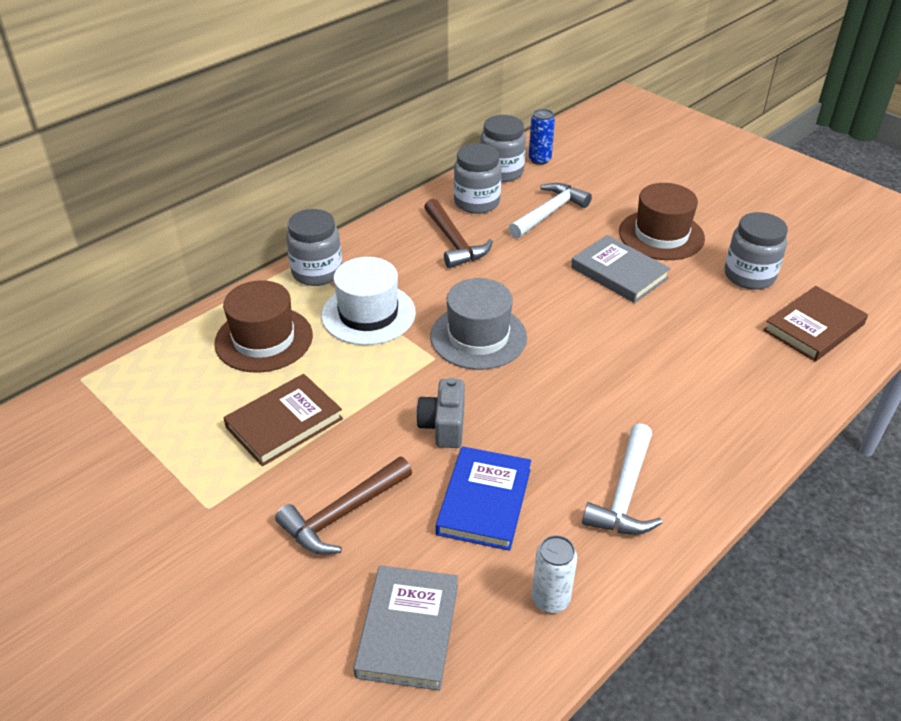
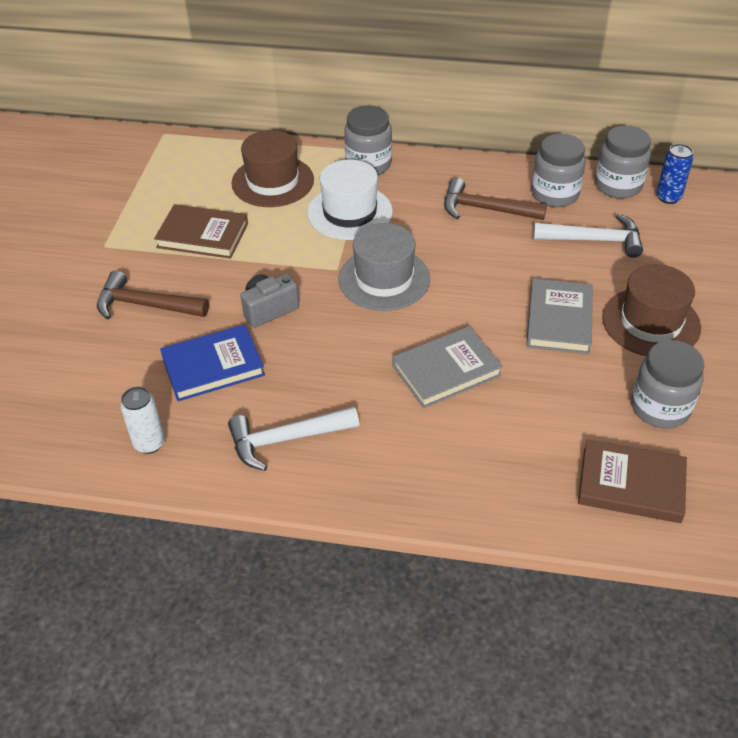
camera: 55 degrees right, 5 degrees up
(408, 630) = (74, 385): grey book -> grey book (446, 370)
(454, 242) = (485, 209): brown hammer -> brown hammer turned 75 degrees clockwise

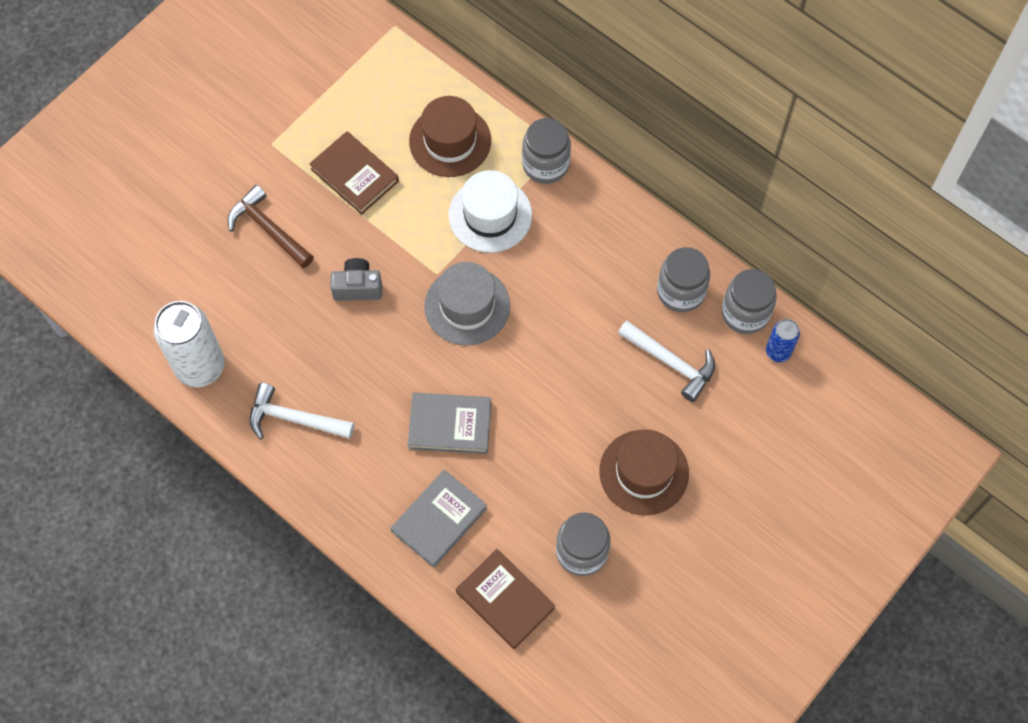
camera: 30 degrees right, 20 degrees up
(149, 443) = (200, 367): white can -> white can, size x1.94
(213, 366) = (283, 321): blue book -> none
(485, 209) = (607, 275): brown hammer -> none
(559, 320) = (573, 427): grey book -> grey book (439, 520)

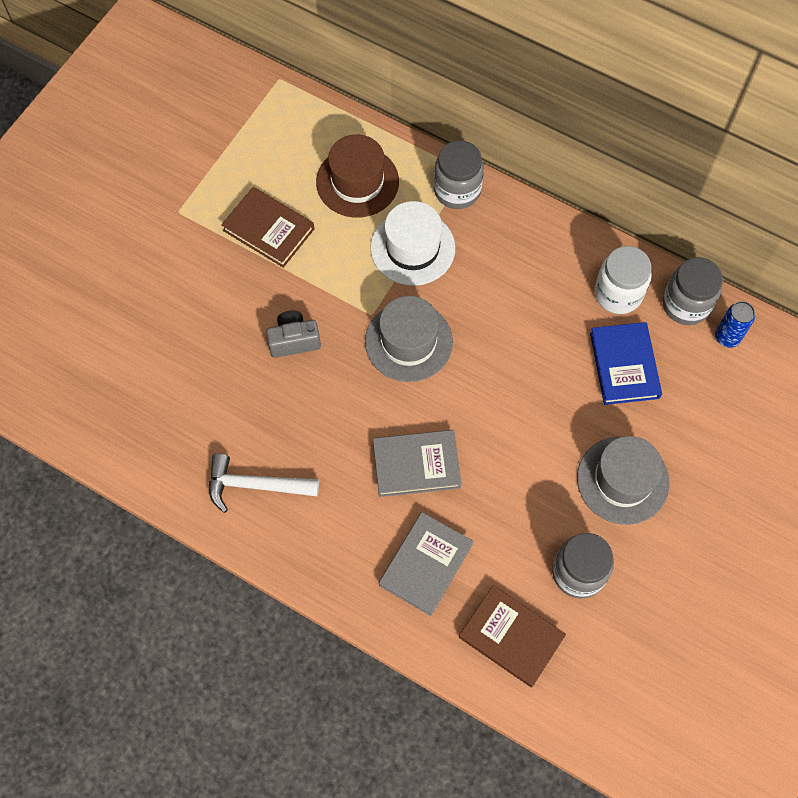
camera: 10 degrees left, 0 degrees up
(200, 367) = (147, 448): white can -> none
(269, 229) = (192, 297): brown hammer -> none
(644, 472) = (622, 480): brown hat -> grey hat
(670, 363) = (624, 365): white hammer -> blue book
(681, 292) = (618, 293): grey jar -> white jar

